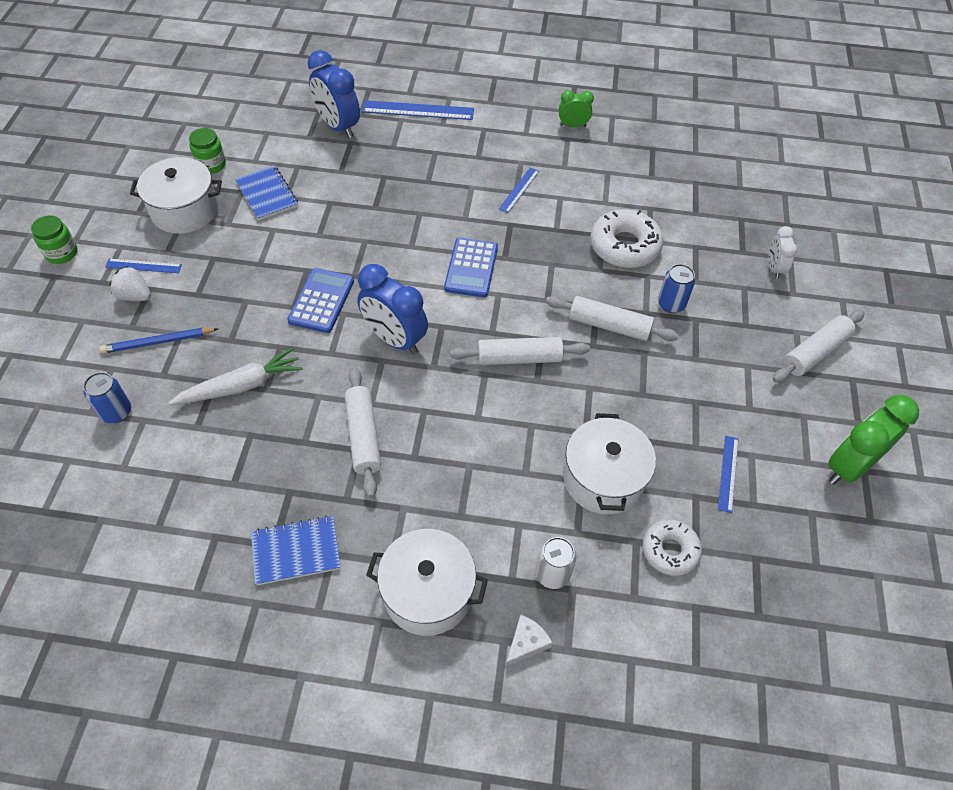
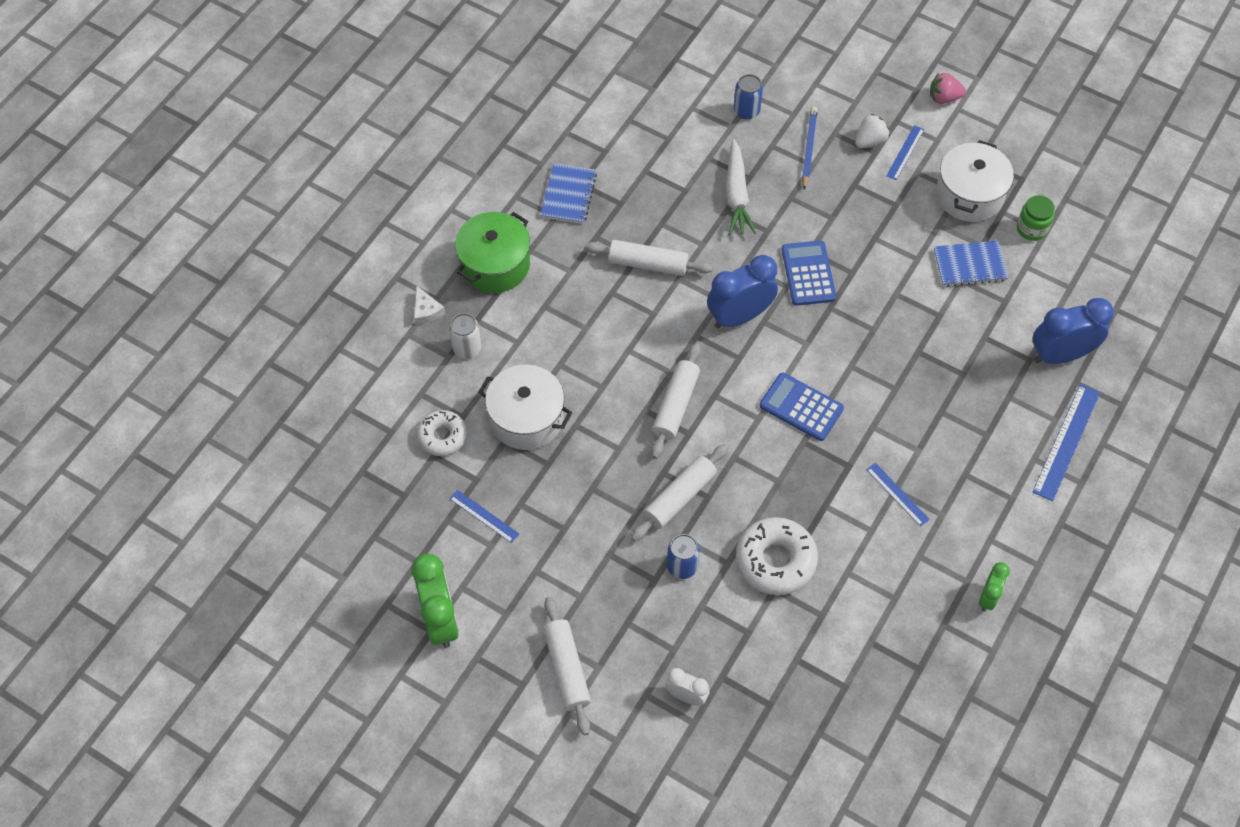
camera: 115 degrees right, 5 degrees up
(62, 253) = (944, 98): green jar -> pink strawberry
(321, 301) = (808, 273): blue calculator -> blue calculator turned 135 degrees counterclockwise
(428, 592) = (495, 265): white pot -> green pot

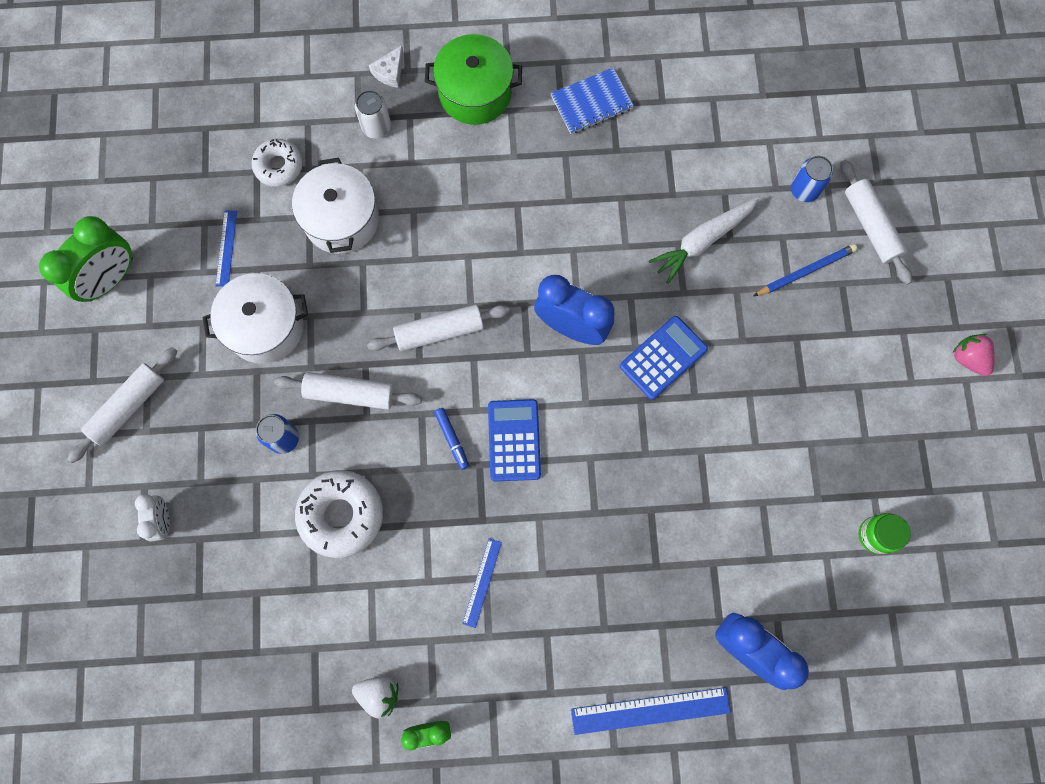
camera: 55 degrees right, 15 degrees up
(648, 264) = (569, 214): white rolling pin -> white rolling pin (871, 226)
(770, 448) = (452, 439): none -> blue marker
(870, 141) = (859, 321): white strawberry -> white strawberry (379, 694)
(905, 152) = (872, 361): blue ruler -> none
(969, 195) = (869, 451): white pot -> white pot (265, 327)
(970, 265) = (786, 500): blue notebook -> none

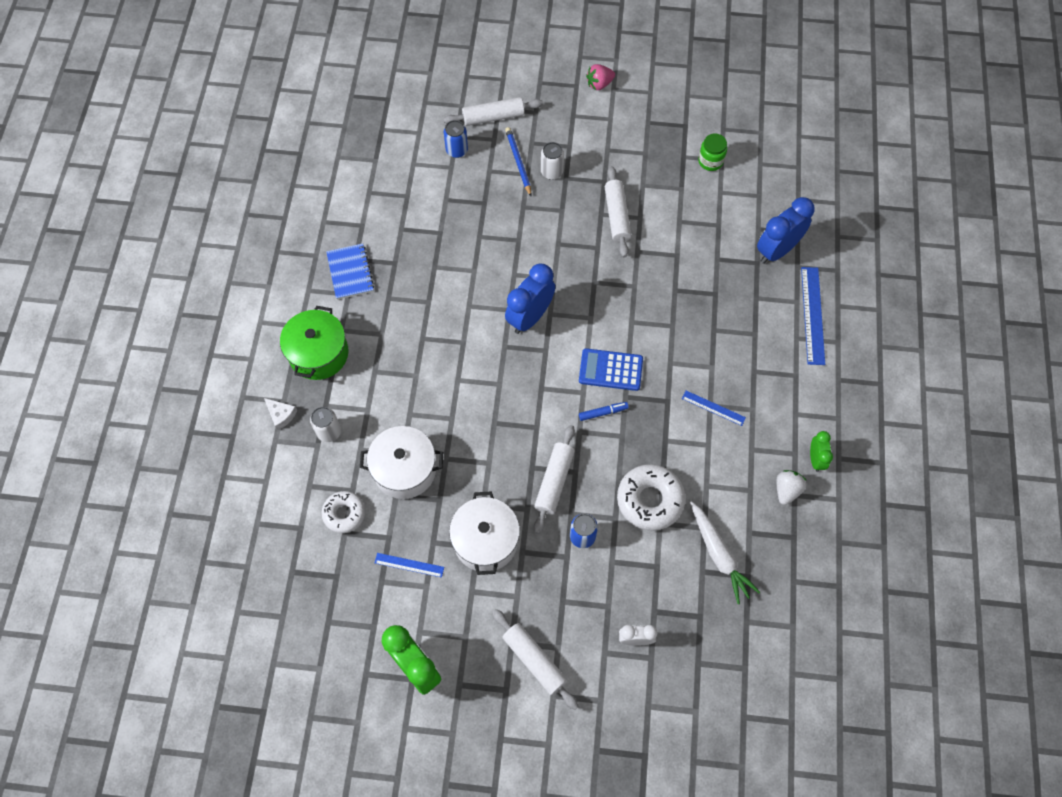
camera: 80 degrees left, 10 degrees down
(439, 331) = (516, 409): white rolling pin -> white rolling pin (617, 216)
(663, 358) = (565, 262): blue calculator -> none
(702, 241) = (481, 220): white carrot -> white carrot (719, 555)
(801, 317) = (551, 172): none -> white can

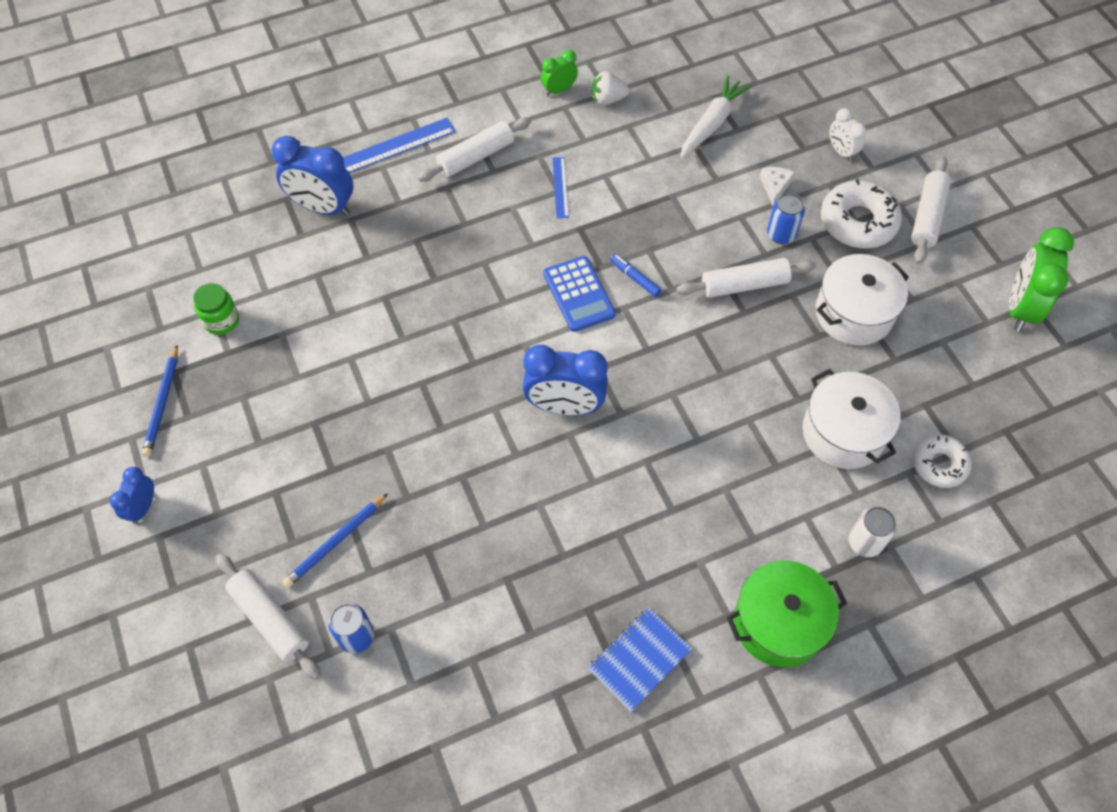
camera: 120 degrees left, 5 degrees down
(281, 415) = (888, 614): white cheese -> white cheese (774, 186)
(409, 565) = (935, 368): blue ruler -> none
(551, 172) = (331, 491): white can -> none
(599, 84) = (143, 507): pink strawberry -> blue clock
(617, 216) = (362, 383): white rolling pin -> white rolling pin (475, 157)
(650, 500) = (700, 197): white donut -> white donut (858, 222)
(665, 113) = (162, 403): none -> blue pencil

